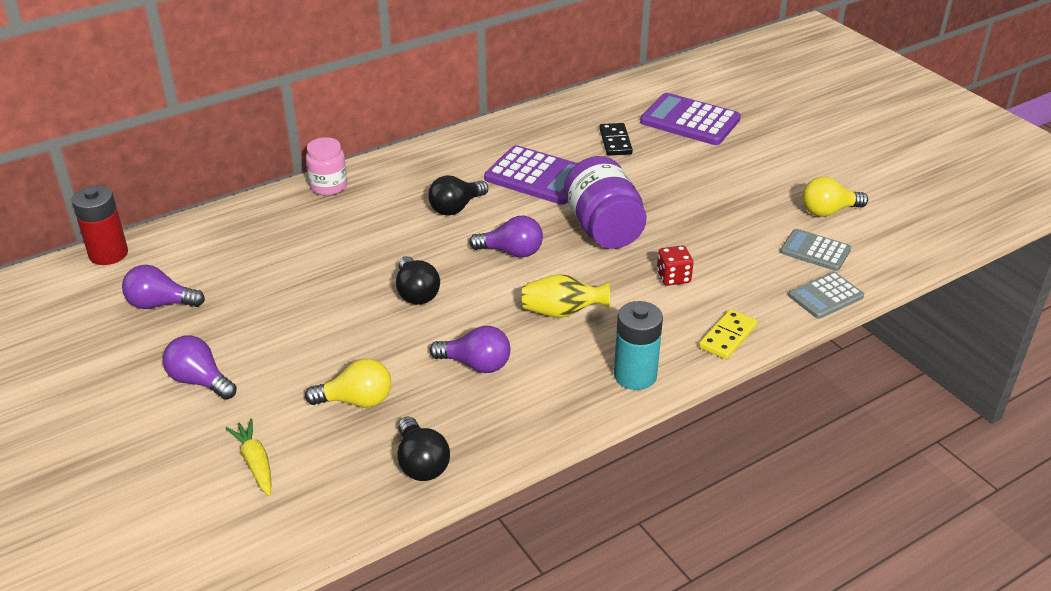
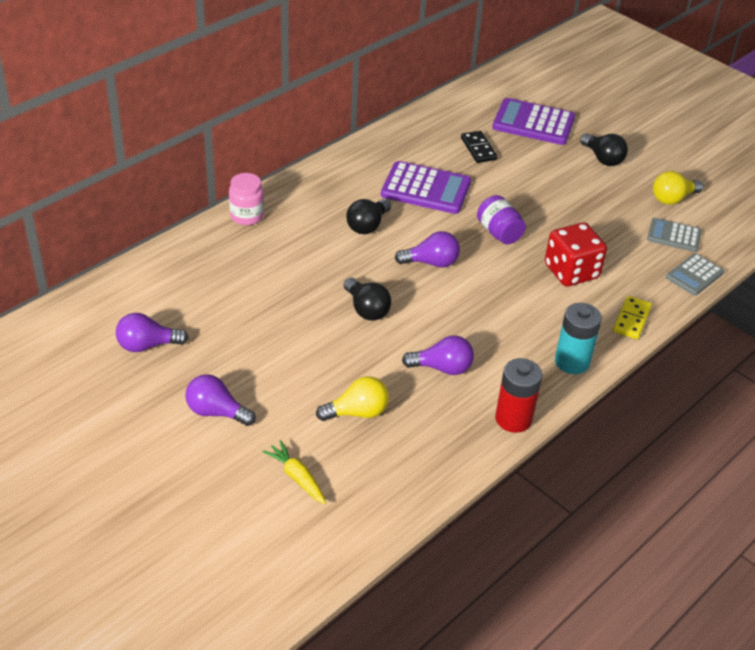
camera: 15 degrees left, 5 degrees up
(108, 254) = (76, 302): red battery -> red battery (513, 419)
(421, 463) = (432, 459): black light bulb -> black light bulb (602, 159)
(562, 312) = (493, 313): yellow vase -> none
(603, 228) = (499, 233): purple jar -> purple jar, size x0.62
(673, 277) = (571, 271): red dice -> red dice, size x1.81

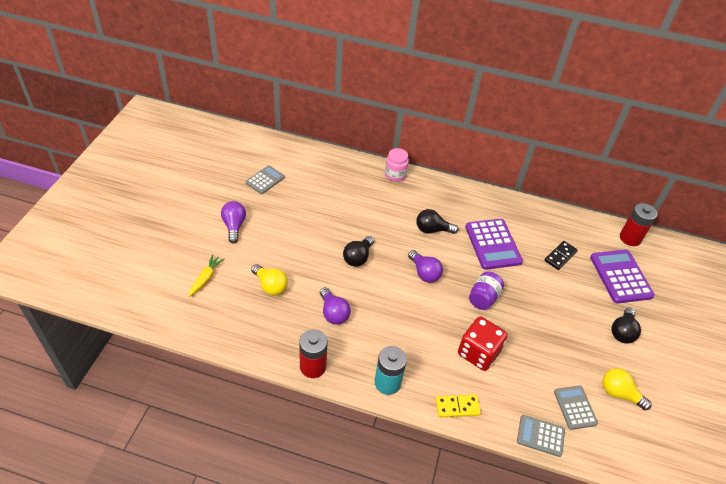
camera: 60 degrees right, 5 degrees up
(147, 345) = (265, 180): purple light bulb -> grey calculator
(487, 90) = (630, 238): none -> red battery

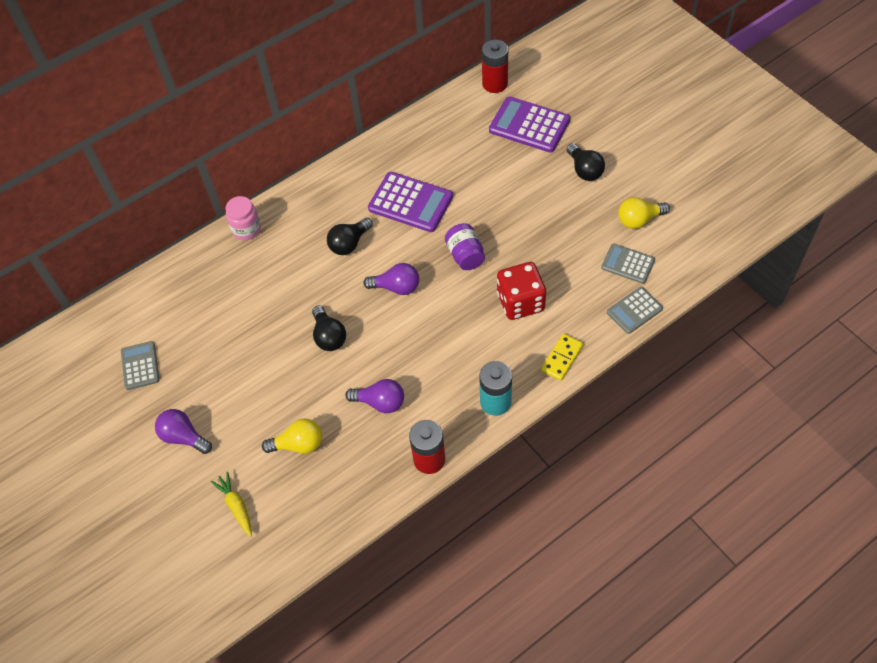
camera: 45 degrees left, 10 degrees up
(560, 256) = (469, 156): black domino -> none

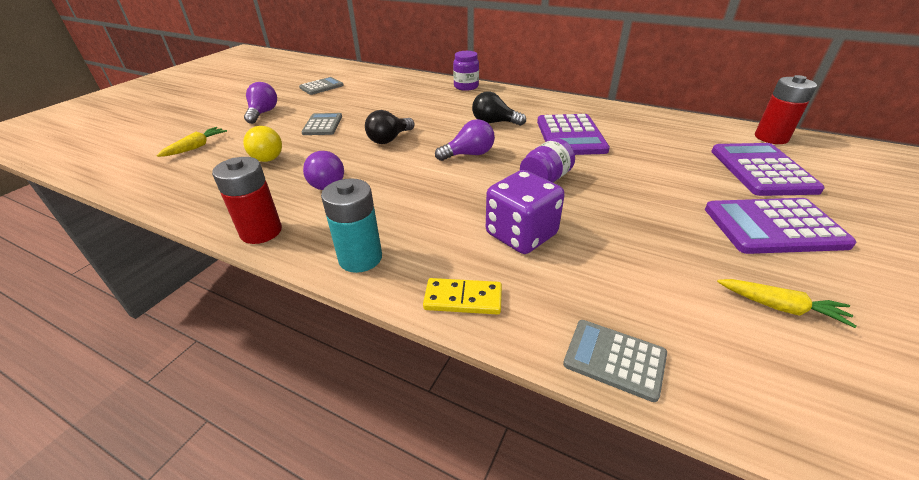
camera: 60 degrees right, 20 degrees down
(246, 229) = (466, 87): pink jar -> purple jar
(396, 287) = (469, 154): purple light bulb -> purple light bulb turned 90 degrees counterclockwise
(520, 302) = (521, 234): red dice -> purple dice
(584, 170) = (773, 227): black light bulb -> purple calculator
(628, 264) = (689, 320): grey calculator -> grey calculator (322, 125)
(639, 220) = (780, 307): yellow light bulb -> yellow carrot

